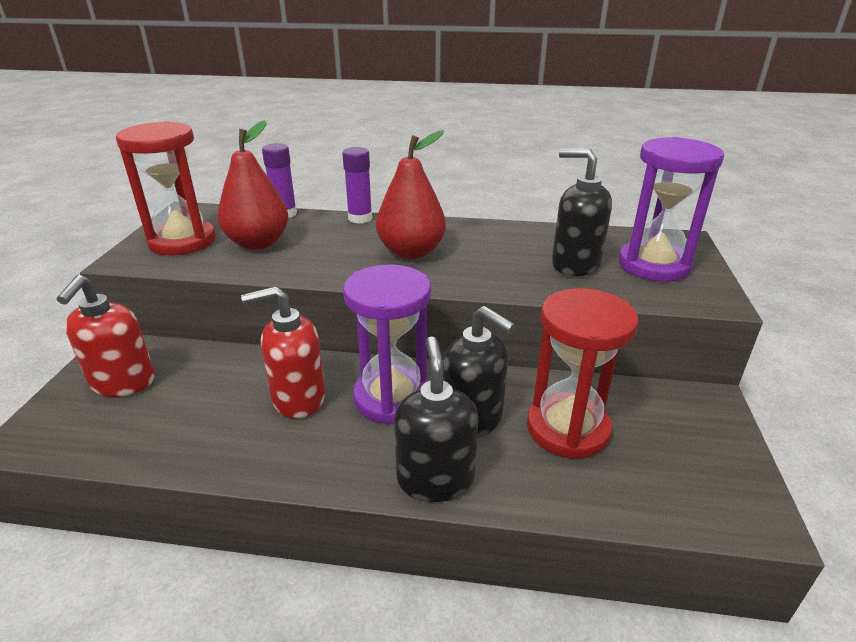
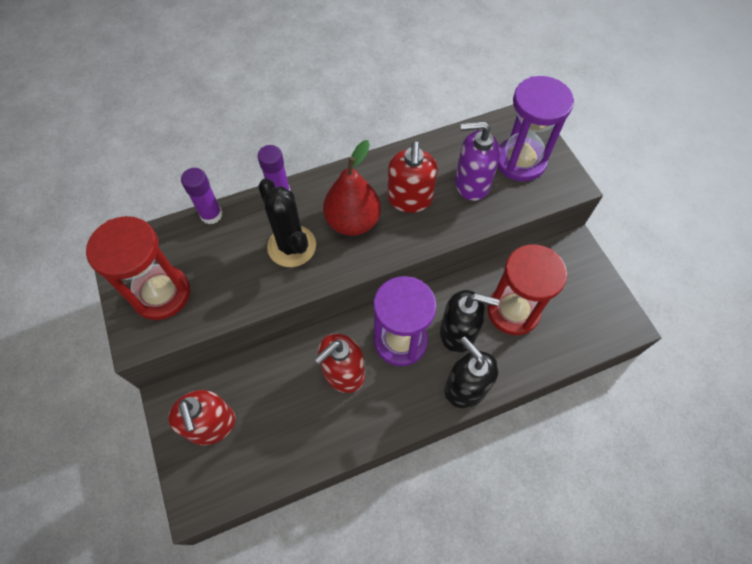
camera: 30 degrees left, 30 degrees up
(258, 243) = (227, 266): red pear -> none
(332, 249) = (291, 246): none -> black cactus
(489, 255) = (410, 199): none -> red soap dispenser
(575, 264) = (471, 184): black soap dispenser -> purple soap dispenser

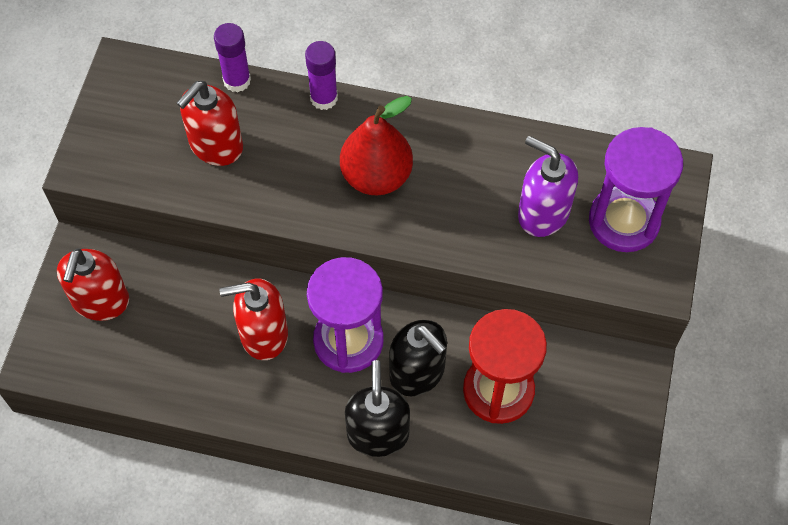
camera: 35 degrees right, 0 degrees up
(161, 294) = (132, 136): red hourglass -> none
(291, 246) = (293, 164): black cactus -> none
(410, 199) = (458, 188): red soap dispenser -> red soap dispenser (215, 145)

